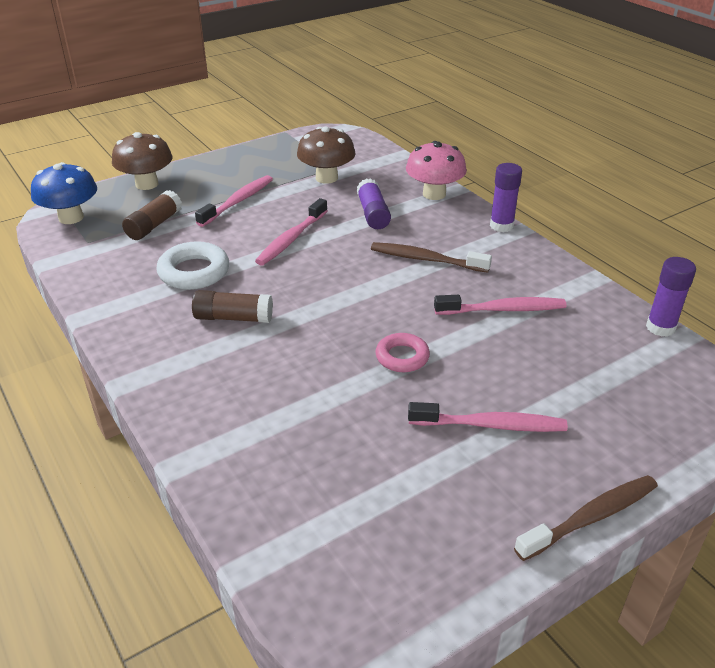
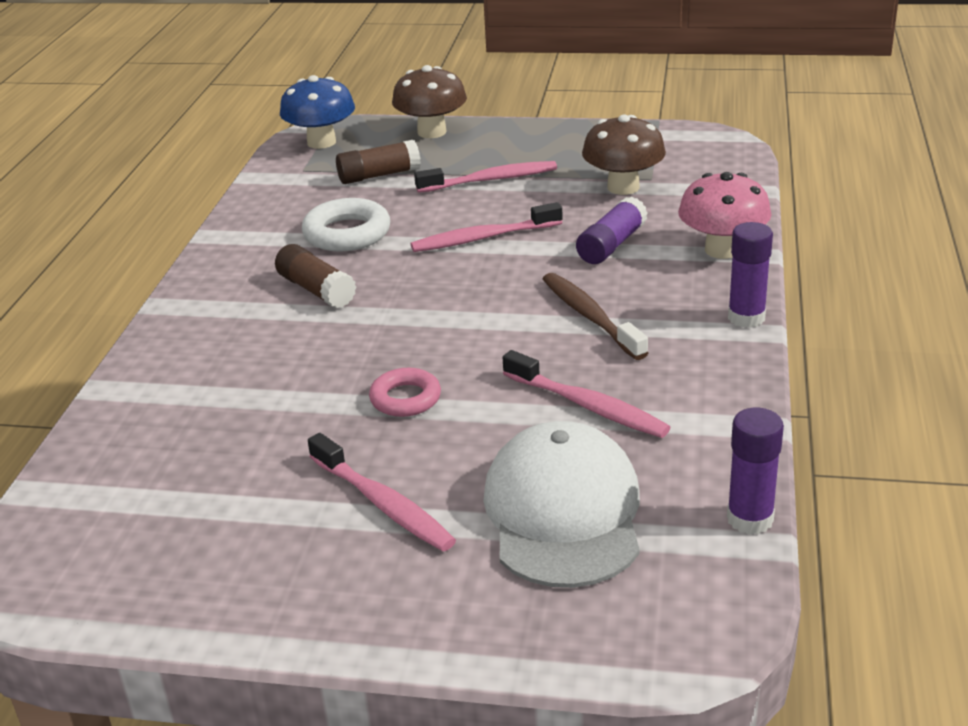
camera: 45 degrees right, 5 degrees down
(583, 373) = (563, 512): none -> white cap
(591, 517) = (334, 637): brown toothbrush -> none

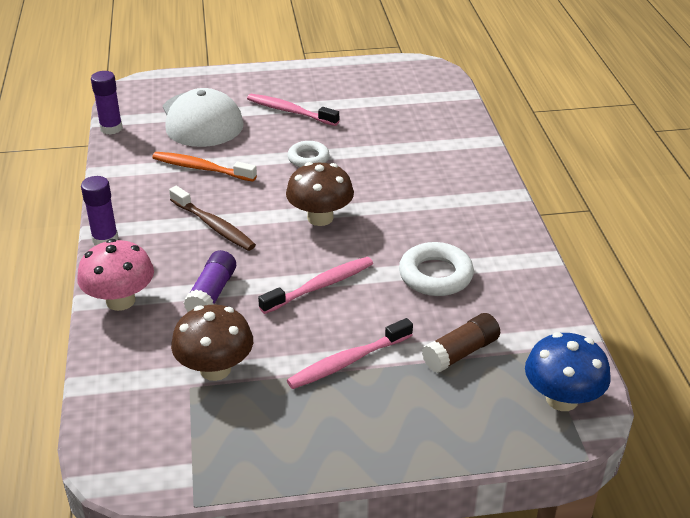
camera: 160 degrees right, 5 degrees up
(316, 290) = (417, 220): brown glue stick -> none
(405, 399) = (308, 158): pink ring -> white ring
(432, 132) = (453, 437): brown mushroom -> brown mushroom (320, 218)
(588, 406) = (201, 168): pink toothbrush -> orange toothbrush

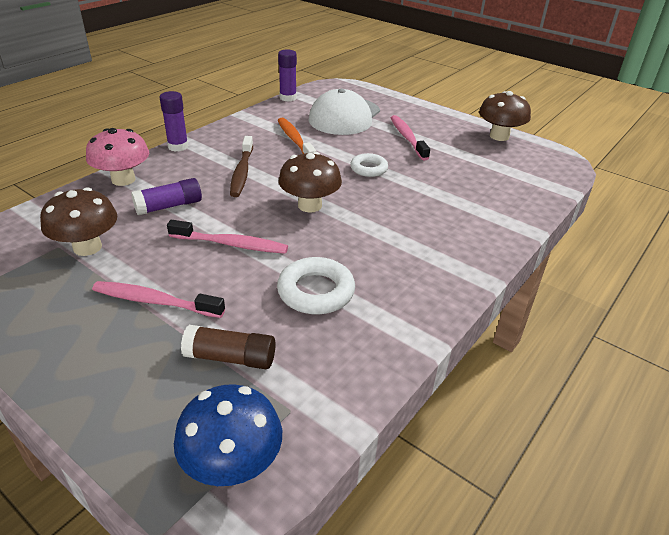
camera: 45 degrees right, 0 degrees up
(355, 70) = (499, 136): none -> brown mushroom

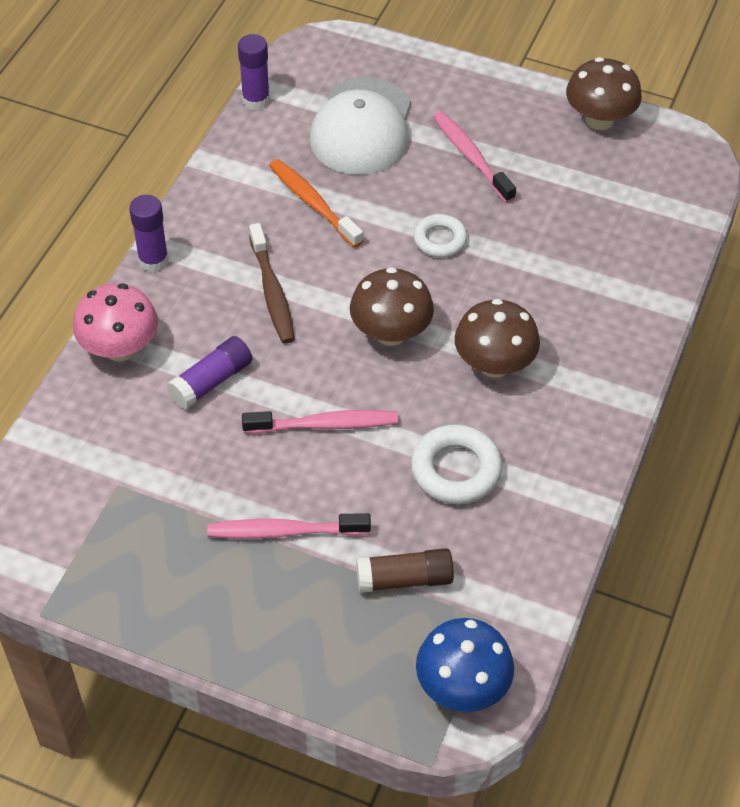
camera: 15 degrees left, 15 degrees up
(87, 247) = (154, 476): brown mushroom -> brown mushroom (494, 364)

